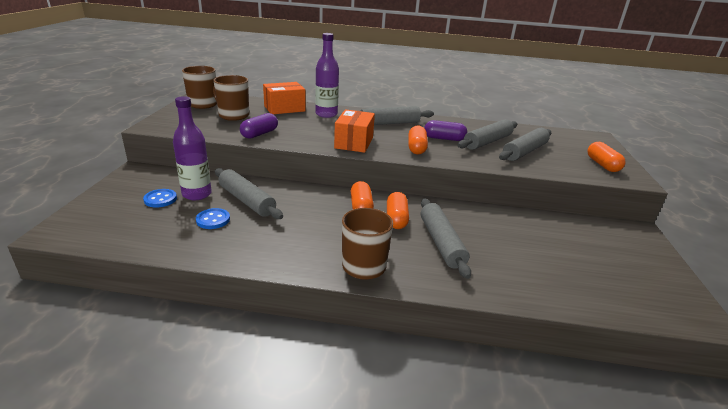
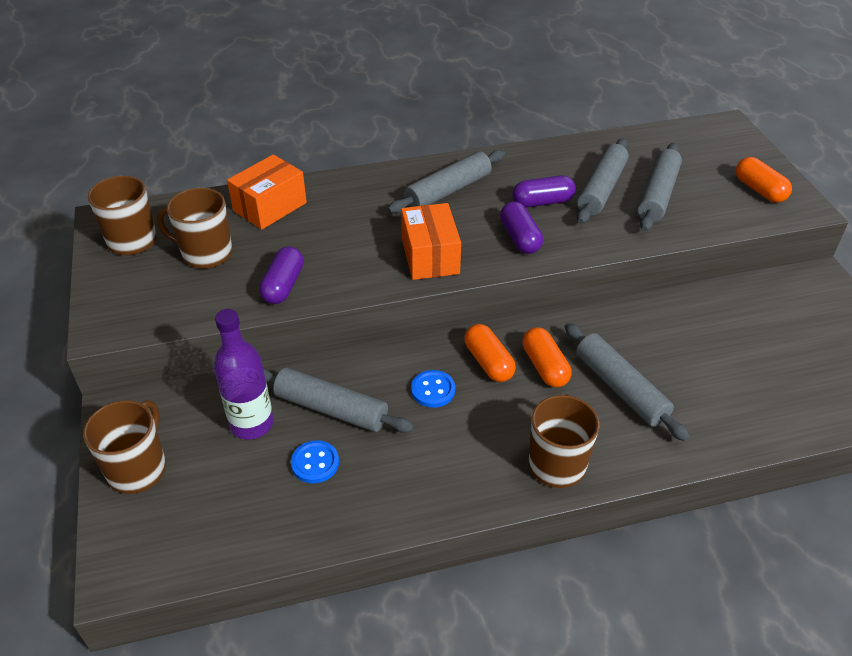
camera: 20 degrees left, 15 degrees up
(118, 194) = (138, 469): none -> brown mug
(160, 199) = (208, 454): blue button -> blue button (433, 390)
(326, 114) = (343, 200): purple bottle -> none
(416, 148) = (520, 238): orange capsule -> purple capsule

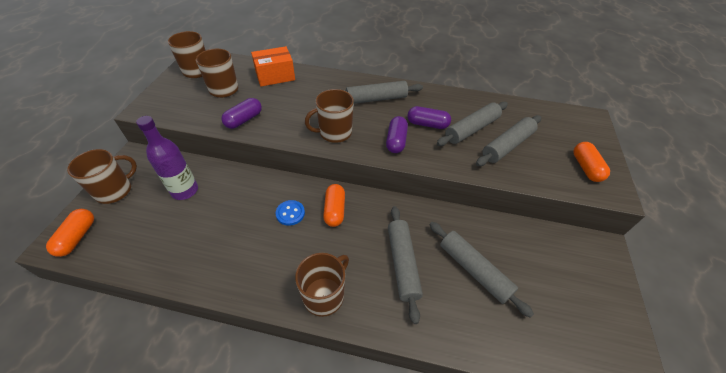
camera: 25 degrees right, 5 degrees up
(315, 463) = (195, 228): blue button -> none
(331, 409) = (229, 200): grey rolling pin -> grey rolling pin (473, 270)
(430, 256) = (334, 133): orange box -> brown mug
(545, 366) = (365, 228): orange capsule -> orange capsule (77, 237)

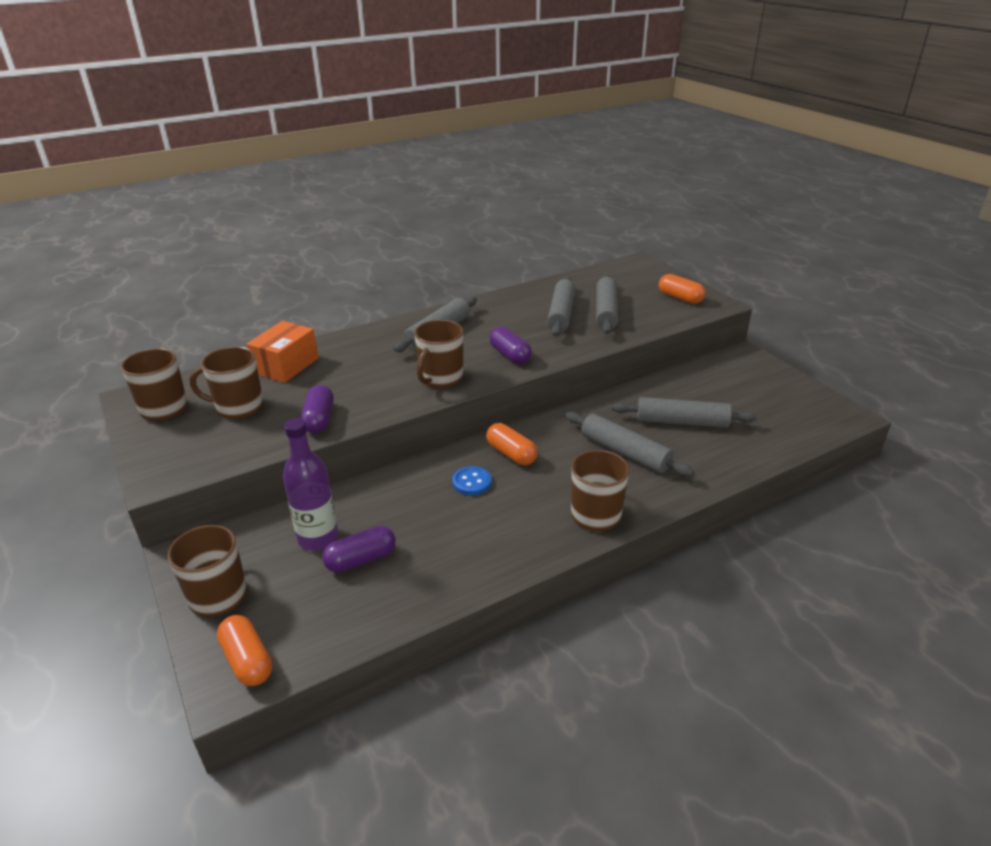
camera: 40 degrees left, 15 degrees down
(427, 124) = (518, 329): purple capsule -> purple capsule (361, 559)

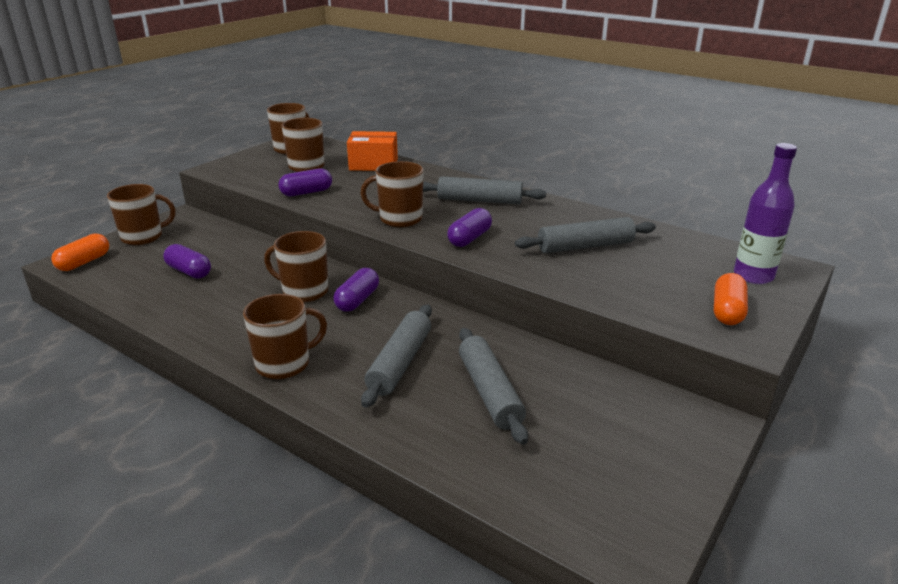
camera: 65 degrees right, 5 degrees down
(318, 538) = (209, 250): purple bottle -> purple bottle (753, 276)
(471, 482) = (304, 291): blue button -> brown mug
(511, 454) = (357, 300): orange capsule -> purple capsule
(605, 311) = (623, 269): grey rolling pin -> none

